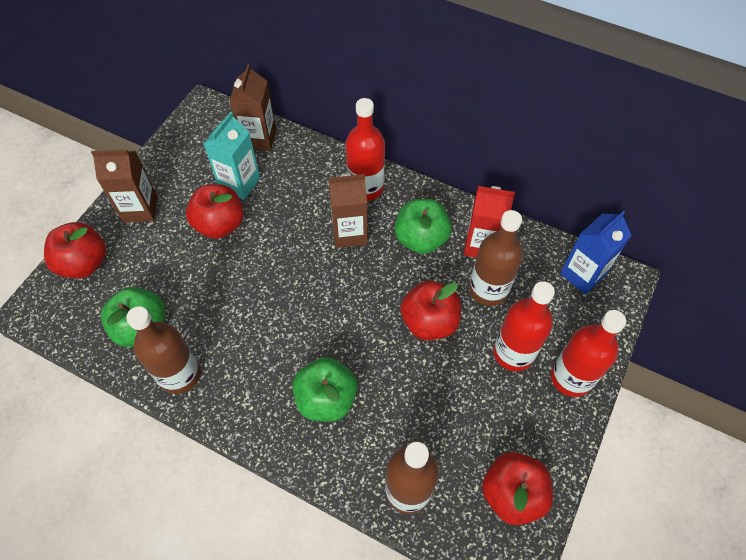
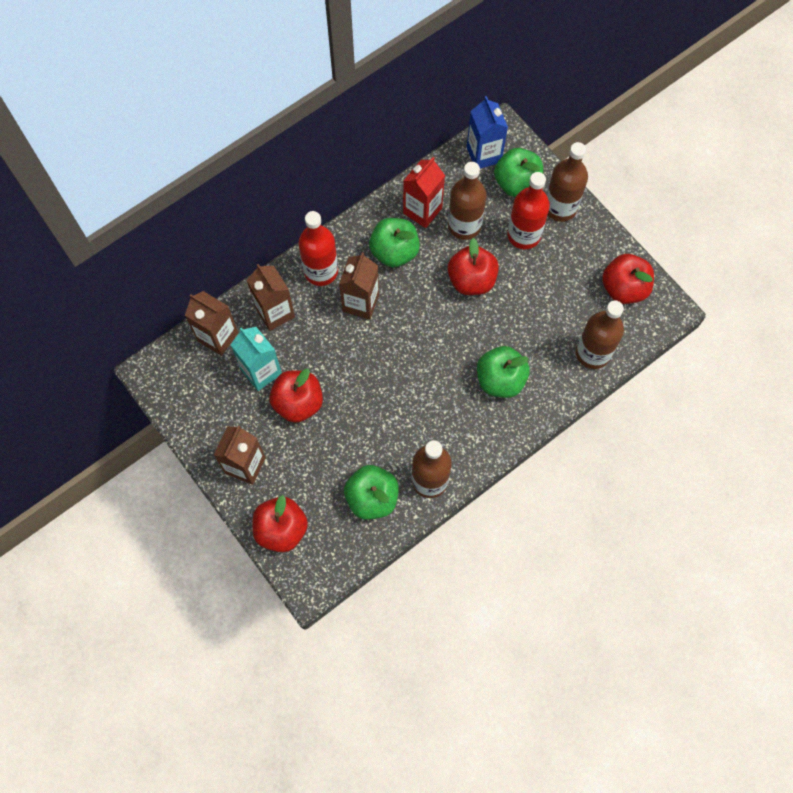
camera: 65 degrees left, 10 degrees up
(304, 170) = (275, 312): none -> brown carton
(571, 320) = (516, 183): none -> green apple
(571, 377) = (560, 208): red bottle -> brown bottle

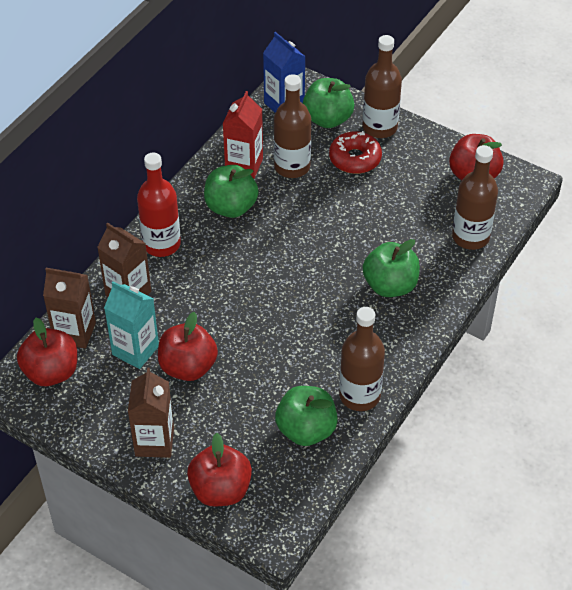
camera: 20 degrees left, 20 degrees down
(360, 303) = (215, 260): brown carton -> none
(471, 280) = (320, 210): red apple -> red apple (51, 372)
(524, 235) = (355, 159): red bottle -> red donut

